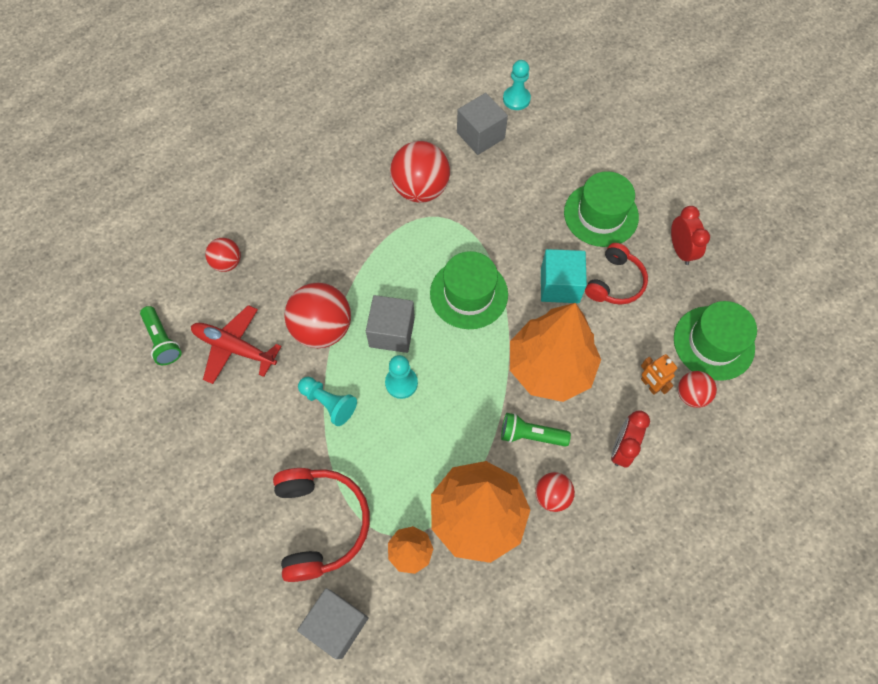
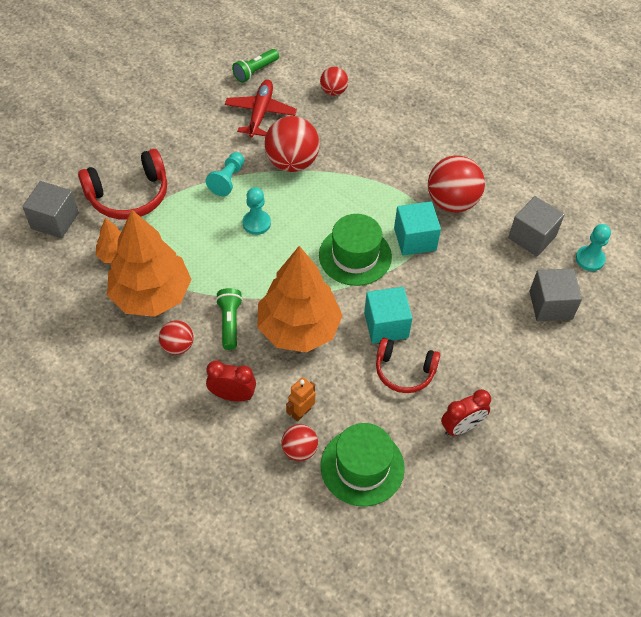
camera: 75 degrees right, 10 degrees down
(392, 332) = (301, 208): grey cube -> grey cube (550, 305)
(460, 234) = (415, 239): none -> turquoise cube
(601, 214) = (478, 350): green hat -> none

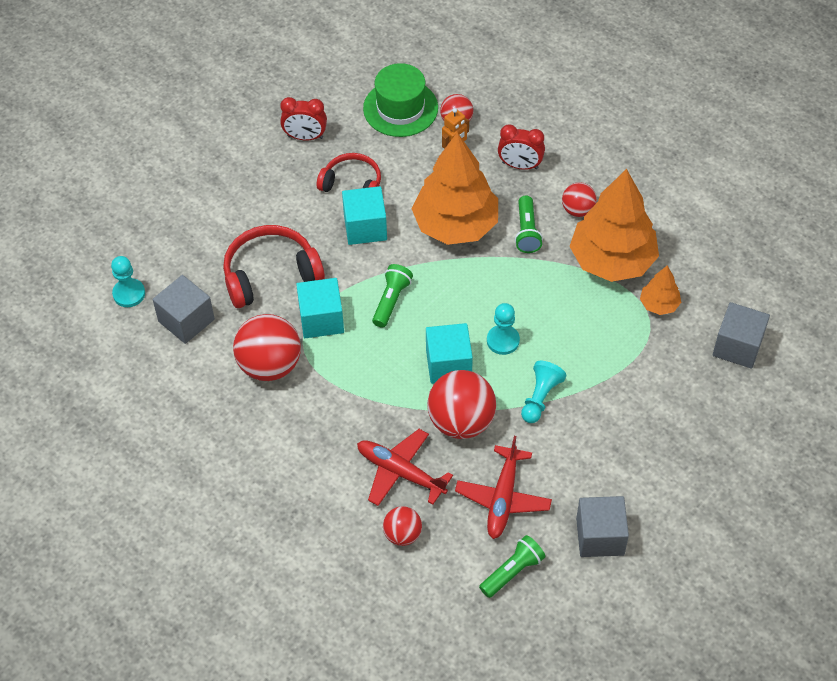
camera: 175 degrees left, 0 degrees up
(129, 195) = (657, 378): red headphones -> red headphones (271, 274)
(303, 204) = (448, 364): none -> turquoise cube
(337, 128) = (400, 472): none -> red plane
(355, 256) = (391, 301): green hat -> green flashlight
(461, 427) = (305, 137): red clock -> red clock turned 150 degrees counterclockwise
(550, 305) = (188, 245): grey cube -> grey cube (600, 536)

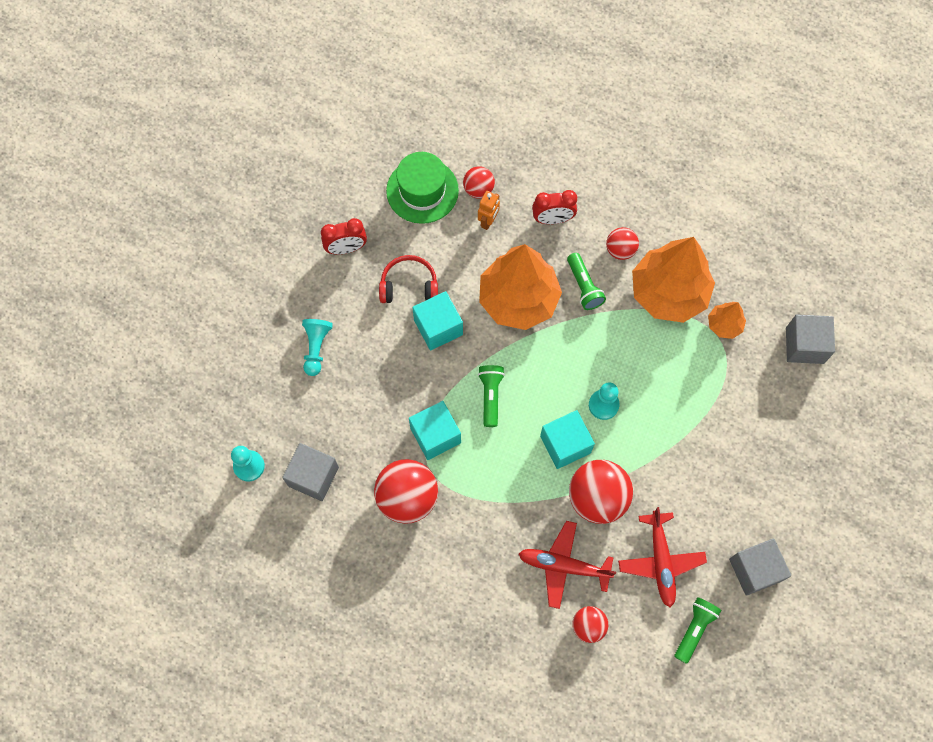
camera: 20 degrees left, 15 degrees up
(271, 274) = (371, 404): red headphones -> none
(540, 397) = (656, 451): turquoise pawn -> turquoise pawn (316, 348)

